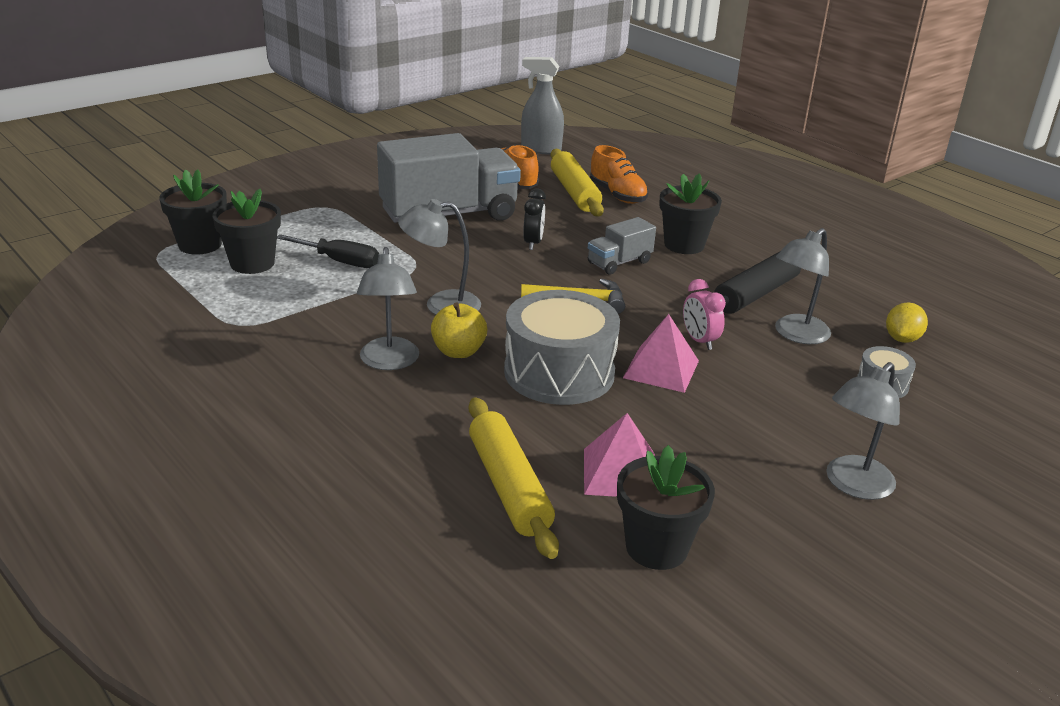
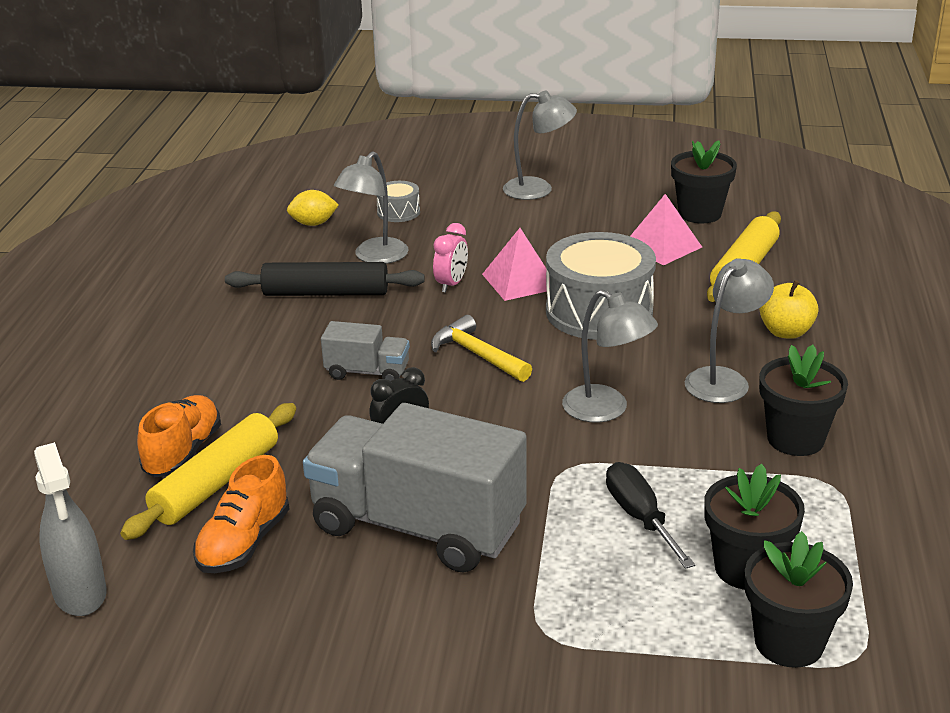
camera: 130 degrees left, 0 degrees up
(458, 351) = (653, 361): yellow apple -> yellow apple (786, 332)
(684, 245) = (270, 360): black flower pot -> black flower pot (795, 439)
(795, 335) = (374, 257): grey lamp -> grey lamp turned 120 degrees clockwise

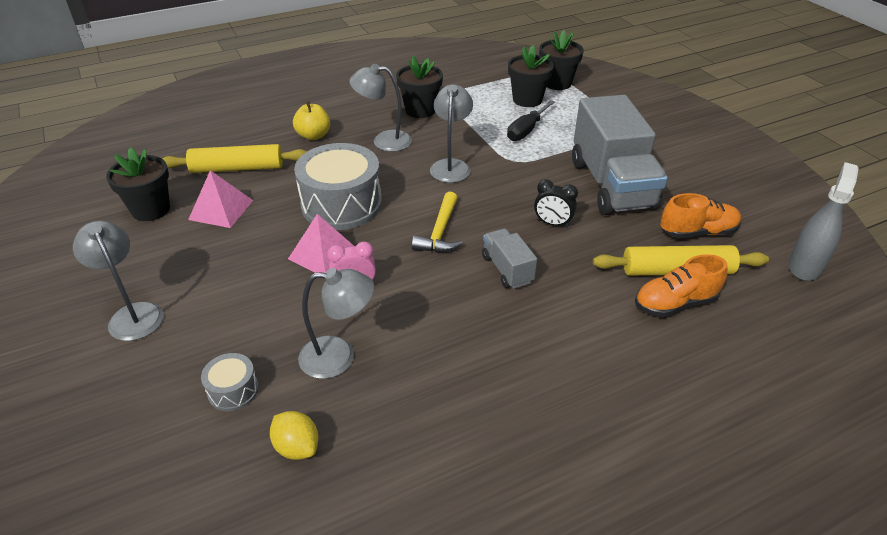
camera: 125 degrees left, 10 degrees up
(326, 293) = (425, 353): black rolling pin -> none

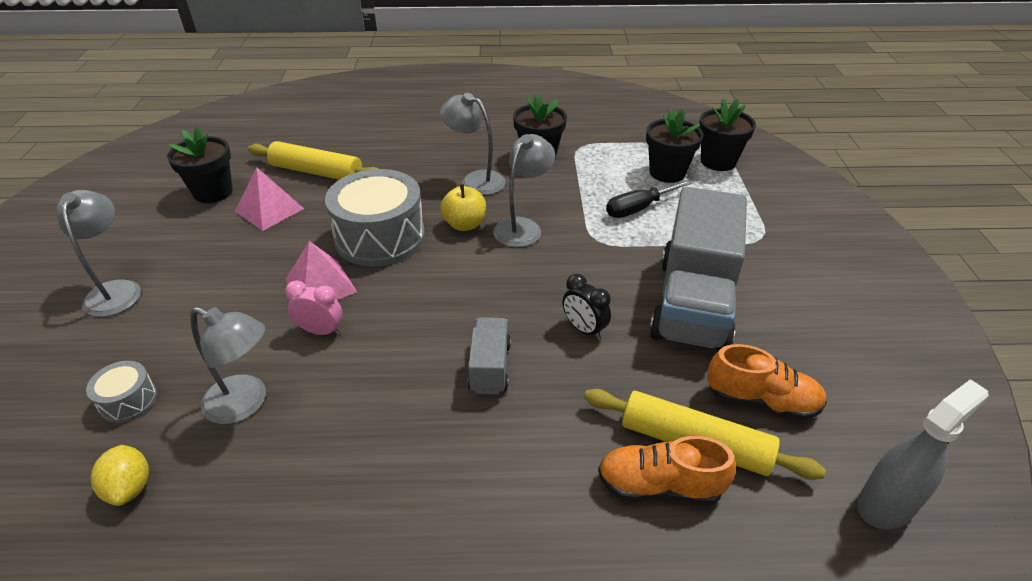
camera: 25 degrees right, 0 degrees up
(313, 136) = (411, 157): yellow apple -> yellow apple (464, 224)
(440, 232) = (452, 299): yellow hammer -> none

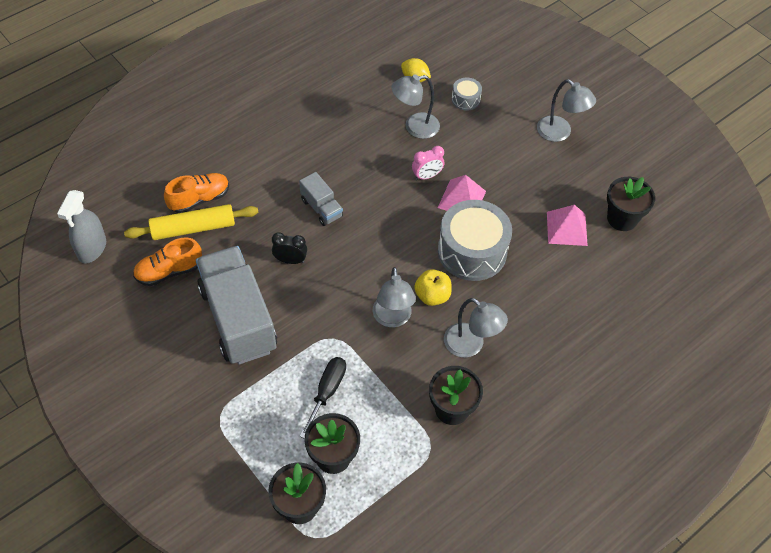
camera: 140 degrees right, 15 degrees up
(317, 172) = (587, 279): yellow rolling pin -> none
(475, 180) = (470, 345): grey lamp -> grey lamp turned 45 degrees clockwise

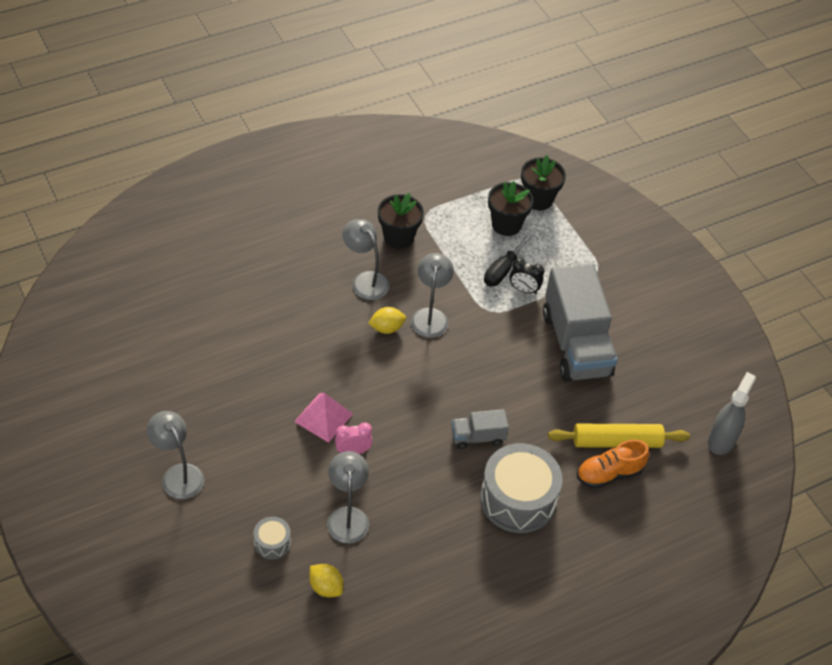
camera: 170 degrees left, 5 degrees down
(169, 271) = (642, 401): orange shoe -> none
(290, 260) = (519, 388): black clock -> black clock (524, 290)
(321, 208) = (477, 437): grey truck -> grey truck turned 75 degrees counterclockwise
(415, 127) = (347, 516): grey lamp -> grey lamp turned 90 degrees counterclockwise
(432, 296) = (387, 328): yellow apple -> yellow lemon
(472, 251) = (333, 361): grey drum -> grey drum (518, 499)
(567, 228) = (225, 365): pink pyramid -> none
(622, 218) = (162, 363): black flower pot -> none

